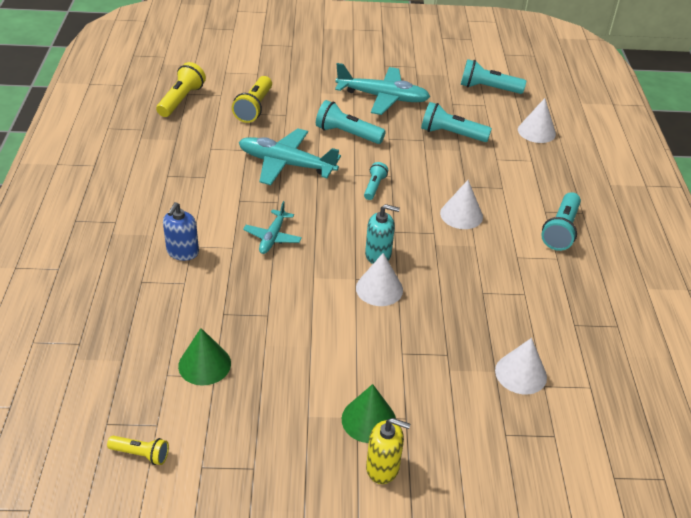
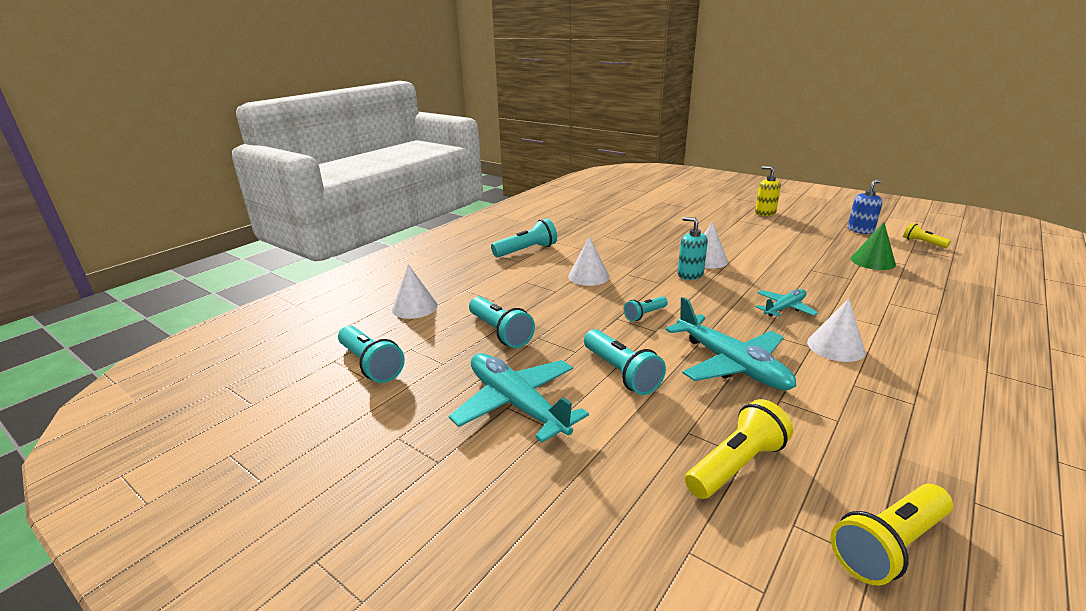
camera: 140 degrees left, 15 degrees down
(182, 252) = (890, 322): blue soap dispenser -> blue soap dispenser (860, 230)
(368, 420) = (762, 224): green cone -> none
(521, 373) = (652, 216): white cone -> white cone (835, 347)

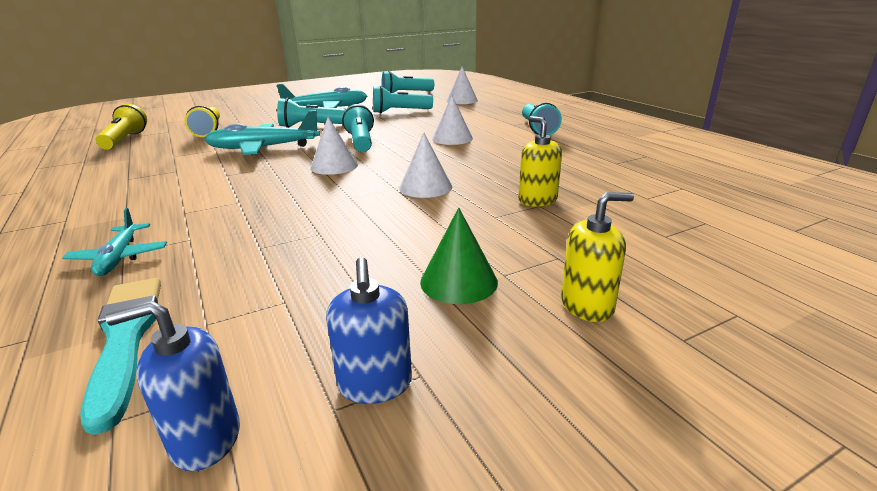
camera: 115 degrees right, 0 degrees up
(645, 315) = (361, 142): turquoise flashlight -> turquoise flashlight, size x1.70
(682, 231) = (537, 200): none -> yellow soap dispenser
(690, 274) = (403, 170): turquoise soap dispenser -> none
(784, 308) = (282, 185): turquoise plane -> turquoise plane (120, 257)
(835, 347) = (208, 182): white cone -> white cone (334, 166)
(872, 261) = (261, 295): green cone -> green cone (458, 281)
(923, 243) = (205, 438): yellow flashlight -> blue soap dispenser
(944, 273) = (126, 340): none -> turquoise brush

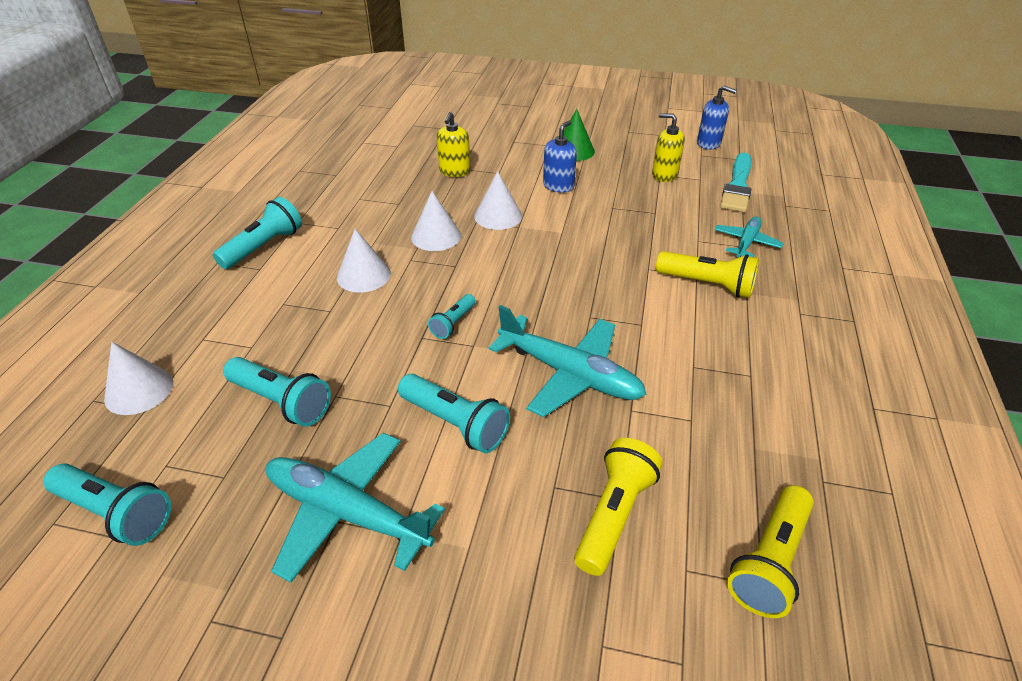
camera: 140 degrees left, 15 degrees up
(170, 209) = (707, 284): none -> yellow flashlight
(334, 166) = (531, 284): white cone -> white cone (436, 236)
(361, 142) = (453, 323): turquoise flashlight -> turquoise flashlight, size x0.59
(375, 384) = (646, 135): blue soap dispenser -> blue soap dispenser (558, 186)
(587, 305) = (540, 124): yellow soap dispenser -> yellow soap dispenser (664, 175)

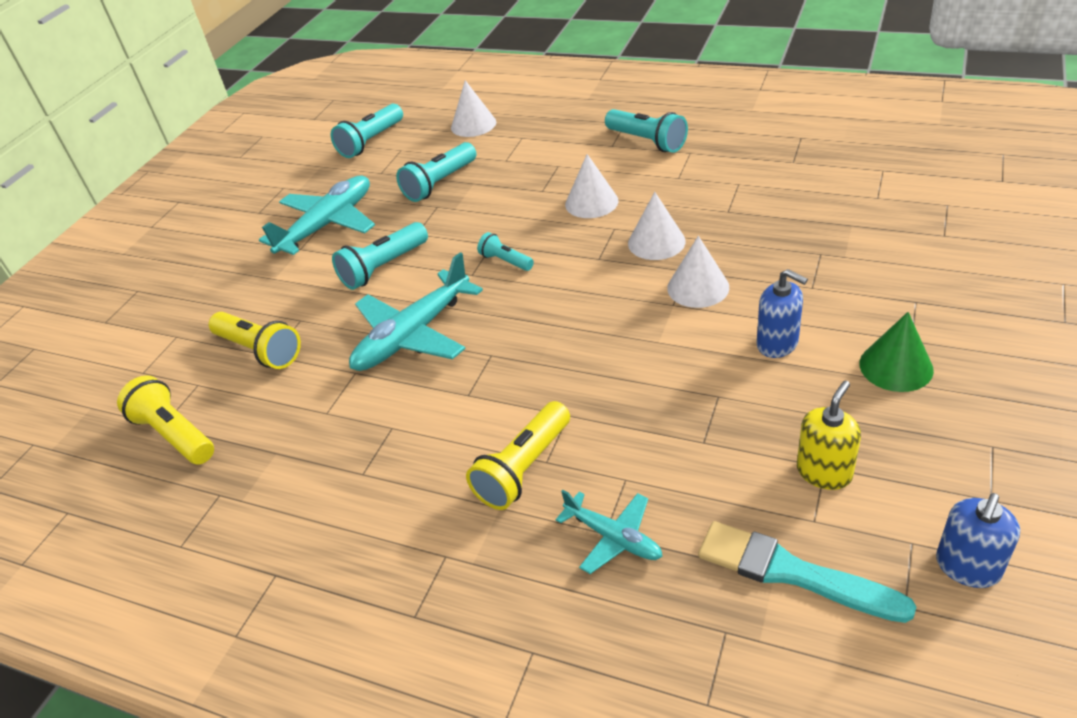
camera: 105 degrees right, 0 degrees up
(454, 171) = (810, 248): yellow soap dispenser -> none

